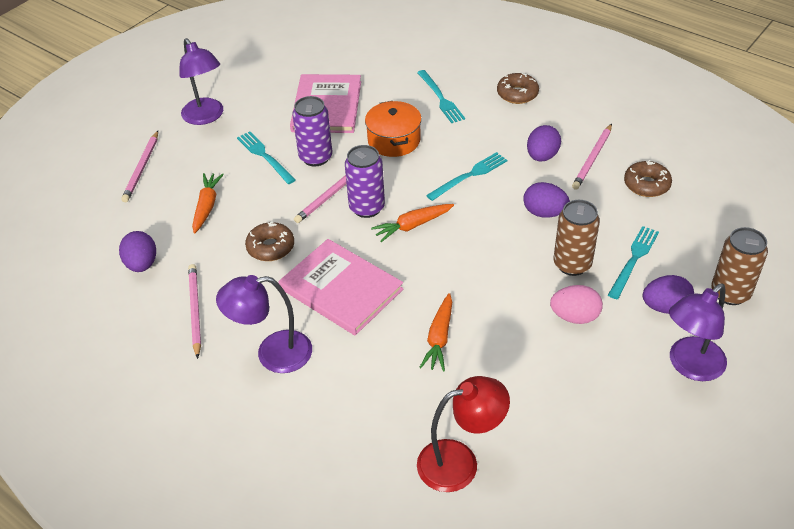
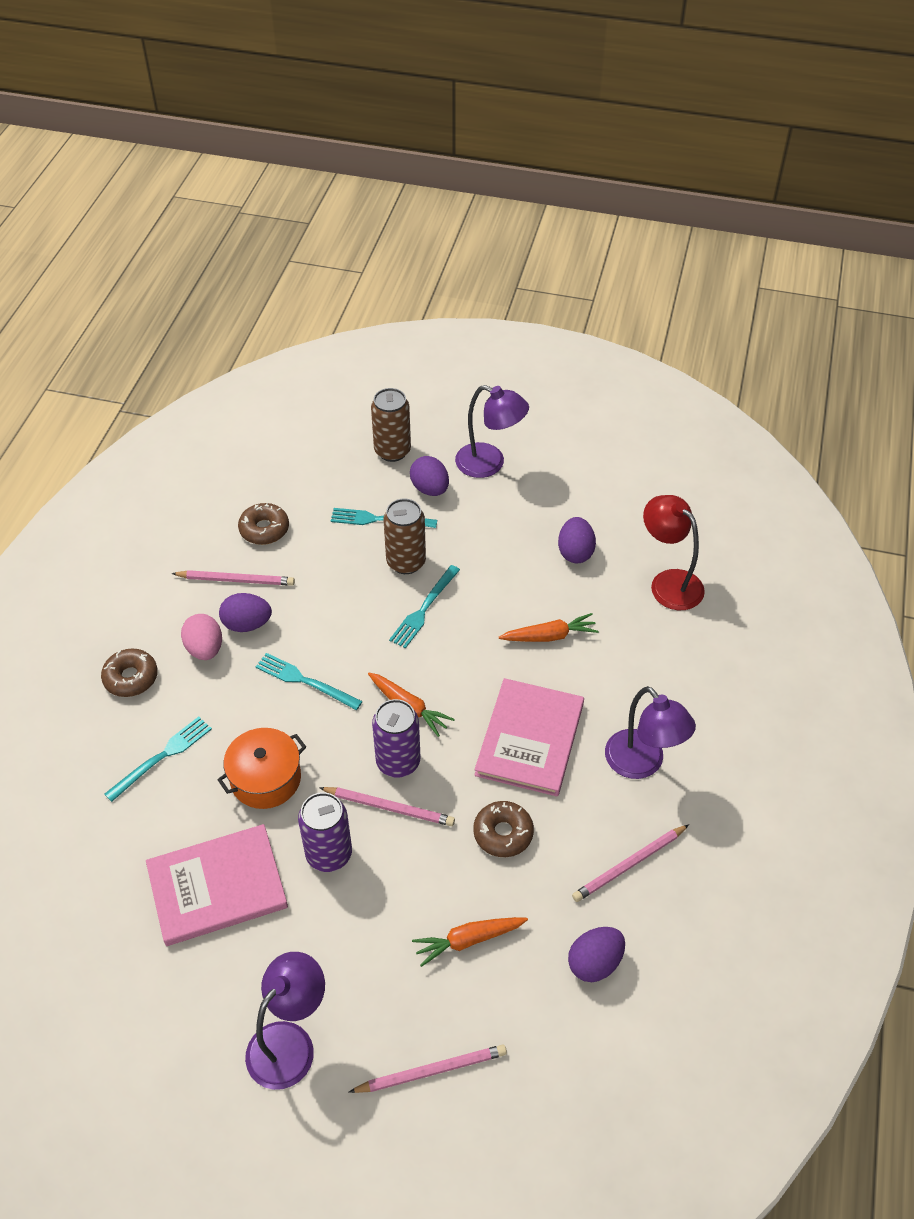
camera: 115 degrees left, 5 degrees up
(265, 156) = (348, 917): turquoise fork -> turquoise fork (424, 609)
(544, 213) = (340, 600): purple egg -> purple egg (575, 552)
(574, 316) = (472, 546): pink egg -> pink egg (205, 649)

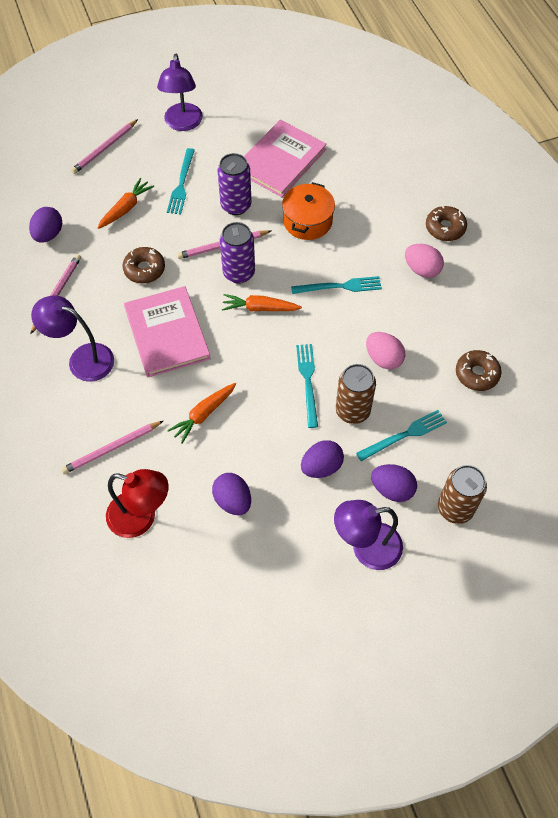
camera: 145 degrees right, 10 degrees up
(162, 757) = (377, 199): turquoise fork -> turquoise fork (181, 184)
(236, 580) = (453, 325): pink pencil -> pink pencil (111, 449)
(247, 624) = (413, 300): purple egg -> purple egg (321, 467)
(333, 588) = (383, 358): none -> pink egg

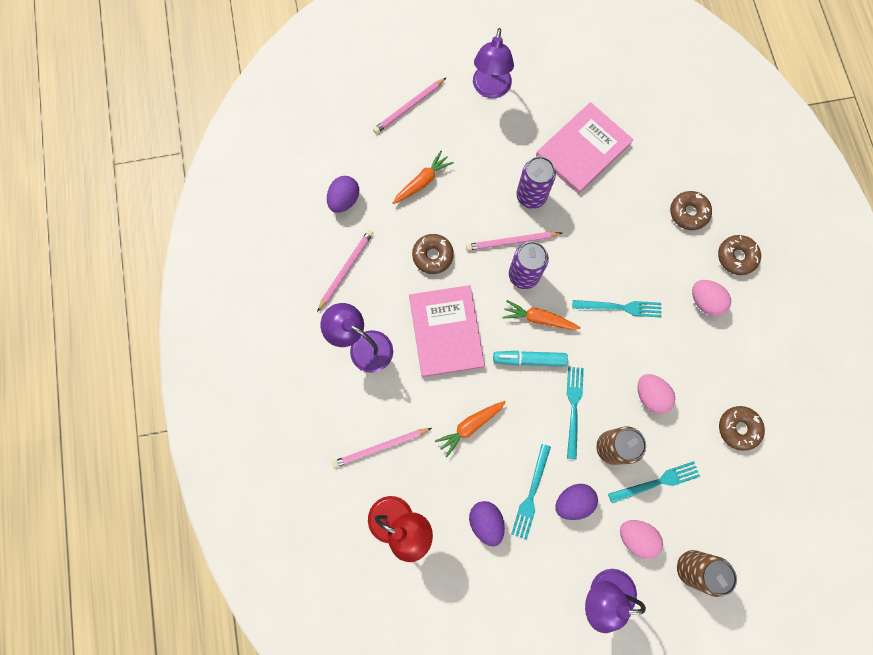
camera: 10 degrees right, 15 degrees up
(181, 184) = (480, 162): turquoise fork -> turquoise fork (531, 494)
(255, 345) = (529, 359): none -> turquoise marker
(307, 221) = (599, 226): orange pot -> none
(392, 198) = (688, 213): none -> brown donut
(392, 489) = (636, 537): purple egg -> pink egg

